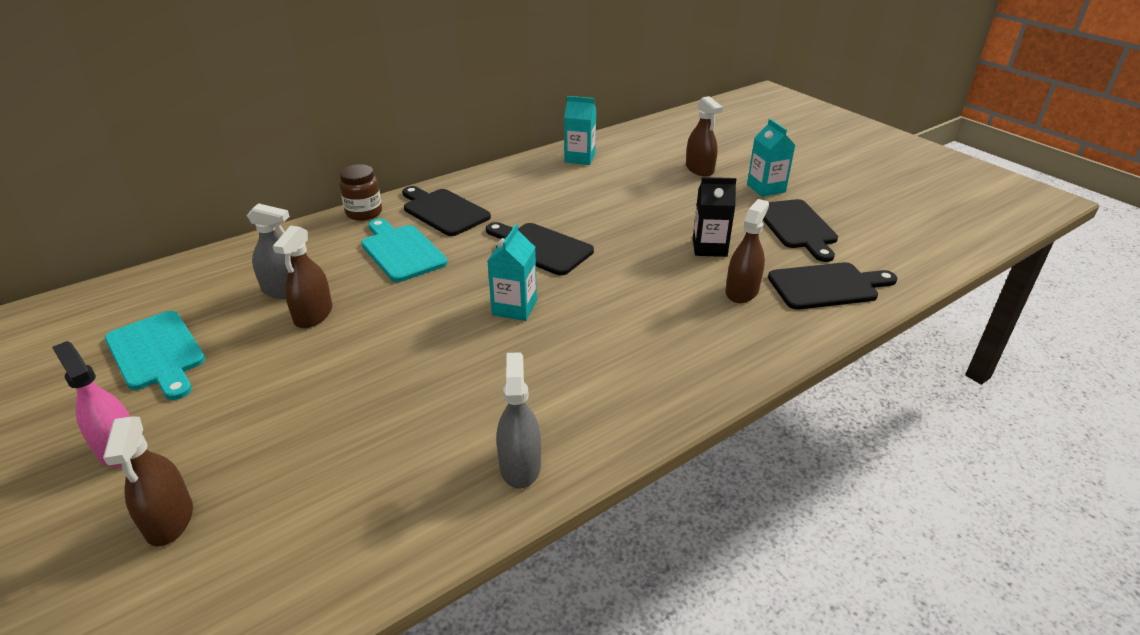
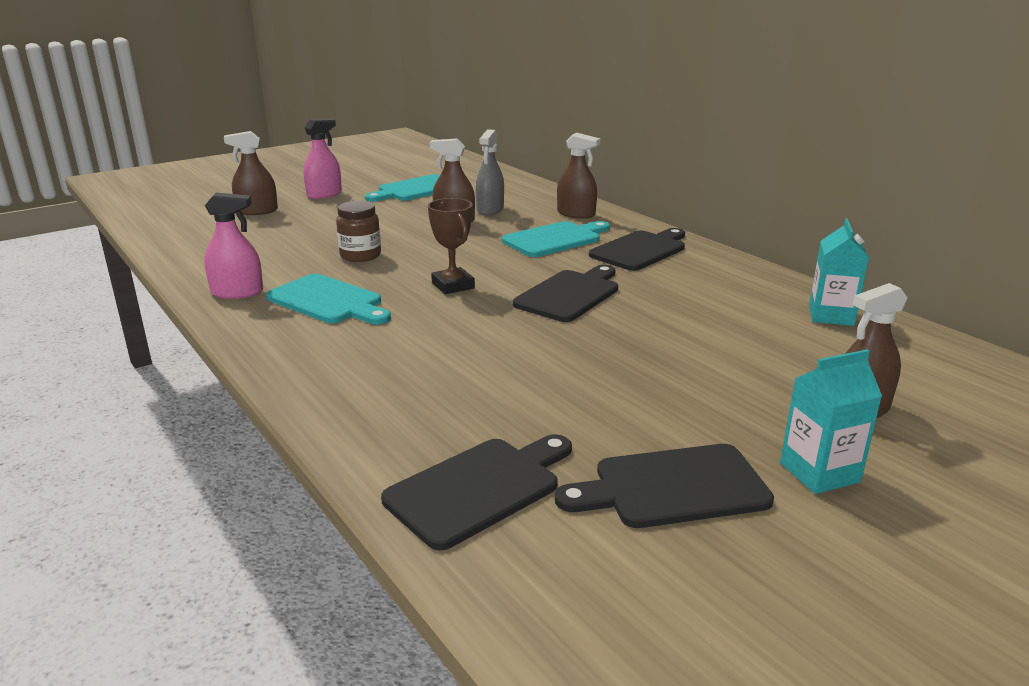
camera: 90 degrees right, 10 degrees down
(364, 213) = (626, 221): brown jar -> brown jar (360, 256)
(514, 308) = (453, 285): turquoise carton -> brown trophy
(520, 466) = (237, 292): grey spray bottle -> pink spray bottle
(549, 386) = (328, 301): none -> turquoise cutting board
(709, 248) = (585, 397): black carton -> none
(742, 291) = (470, 412): brown spray bottle -> brown spray bottle (576, 214)
(827, 286) = (478, 488): black cutting board -> black cutting board turned 120 degrees counterclockwise

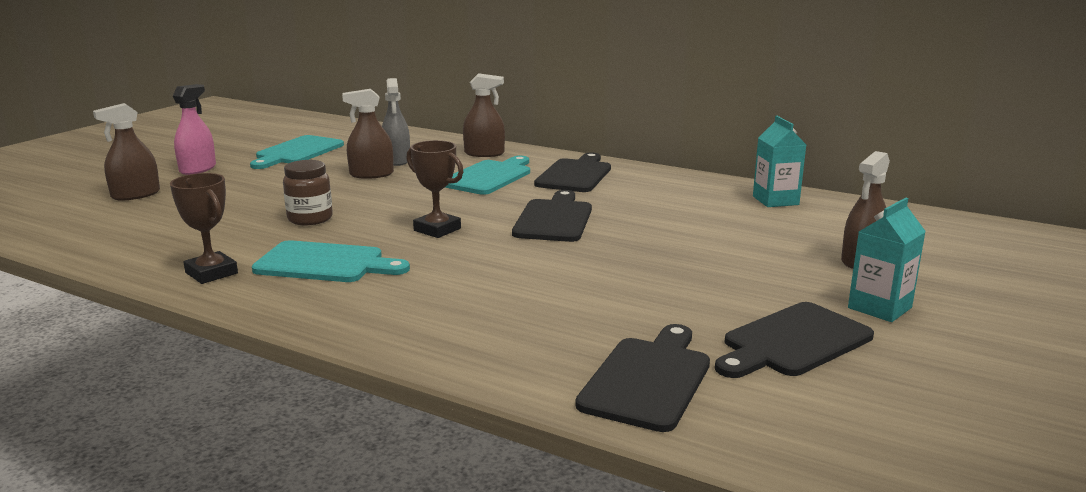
camera: 25 degrees left, 5 degrees down
(237, 292) = (211, 273): pink spray bottle -> brown trophy

